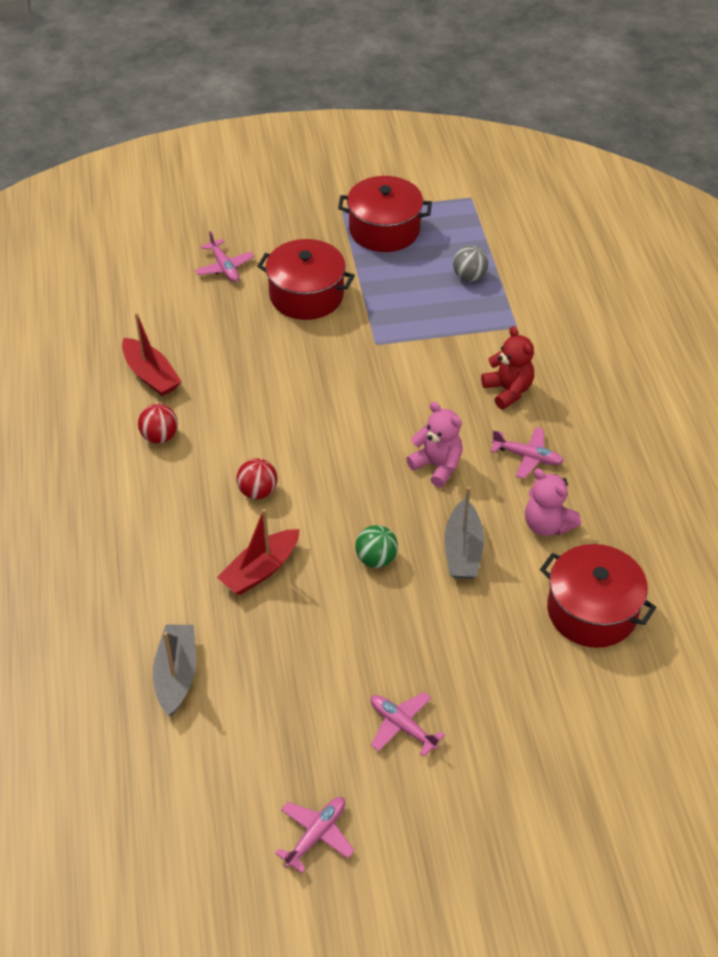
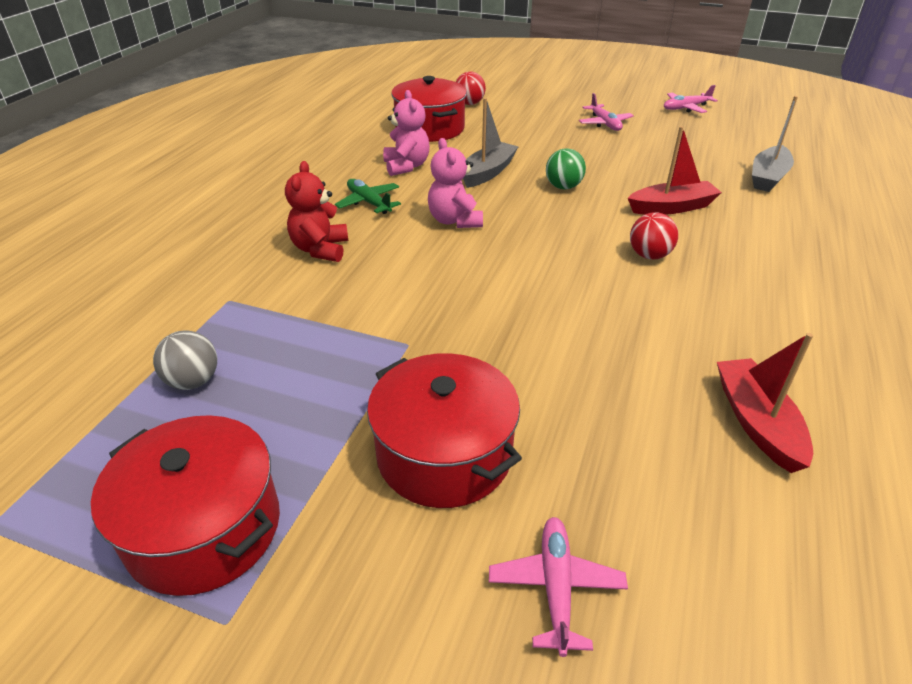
camera: 150 degrees left, 10 degrees down
(160, 436) = (755, 339): red ball -> red ball (469, 103)
(527, 457) = (369, 202): pink plane -> green plane

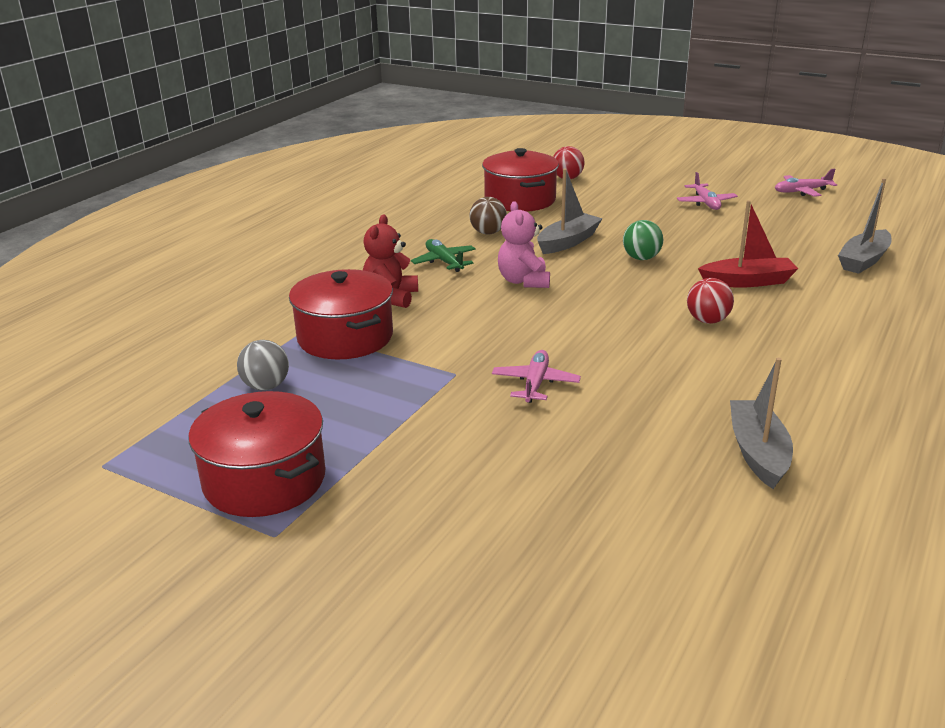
camera: 10 degrees right, 10 degrees down
(406, 166) = (488, 233): pink teddy bear -> brown ball
(444, 454) = (468, 451): red pot -> red pot (345, 337)
(556, 587) = (537, 540): pink plane -> pink plane (535, 384)
(757, 422) = (758, 452): red boat -> grey boat

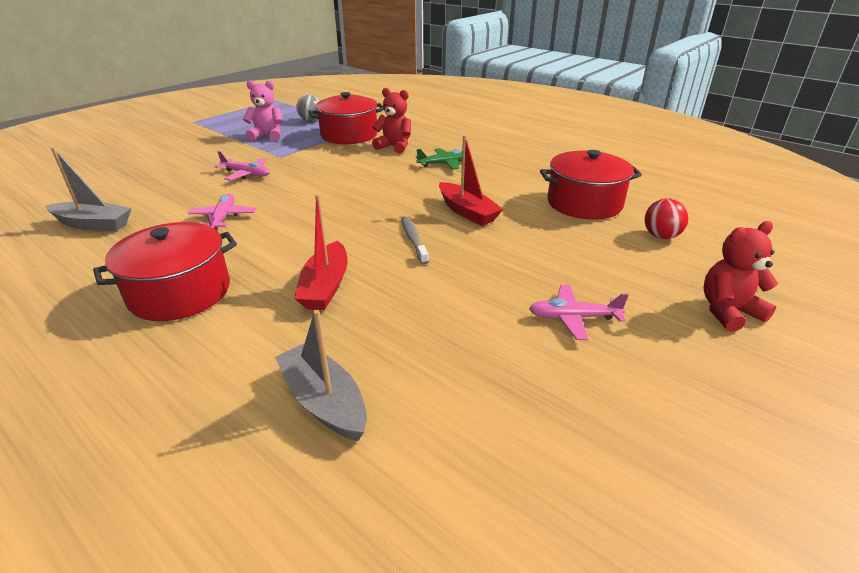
camera: 100 degrees right, 5 degrees up
(264, 480) = (232, 120): red pot -> red pot (180, 292)
(488, 233) = (499, 182): brown ball -> none
(524, 281) = (394, 186): pink teddy bear -> pink teddy bear (267, 136)
(568, 242) = (467, 212): grey boat -> red boat
(641, 258) = (413, 240): green ball -> grey toothbrush
(659, 168) = (728, 311): none -> red teddy bear
(707, 320) = (268, 246): red ball -> none
(802, 191) = (633, 444): pink plane -> pink plane (223, 218)

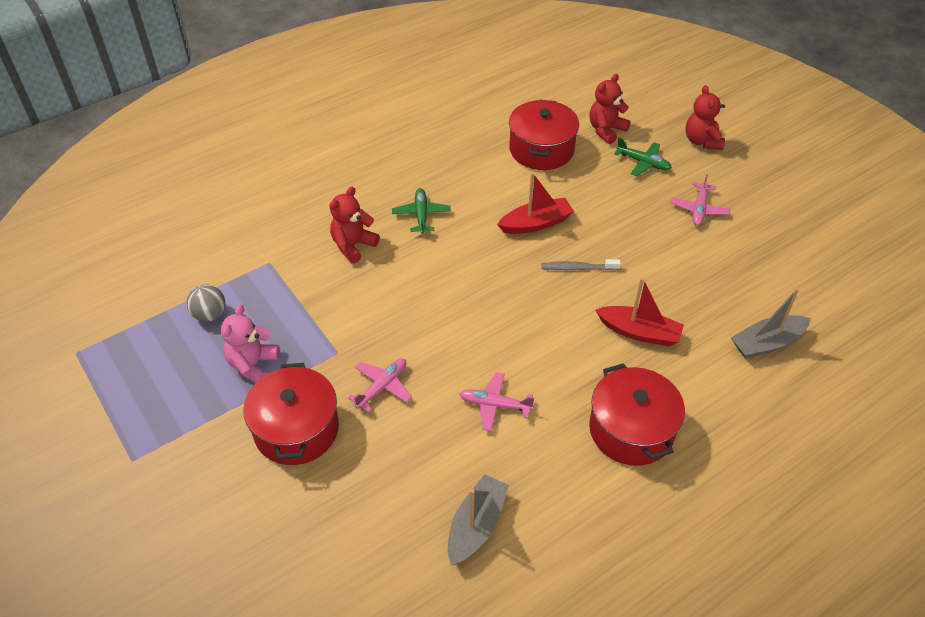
camera: 75 degrees left, 15 degrees up
(349, 135) = (292, 281): red pot -> red pot (296, 429)
(627, 266) = (643, 163): none -> green plane
(661, 236) = (606, 130): red ball -> red teddy bear

